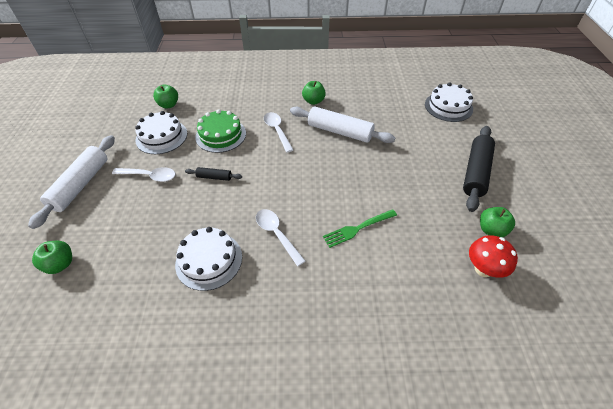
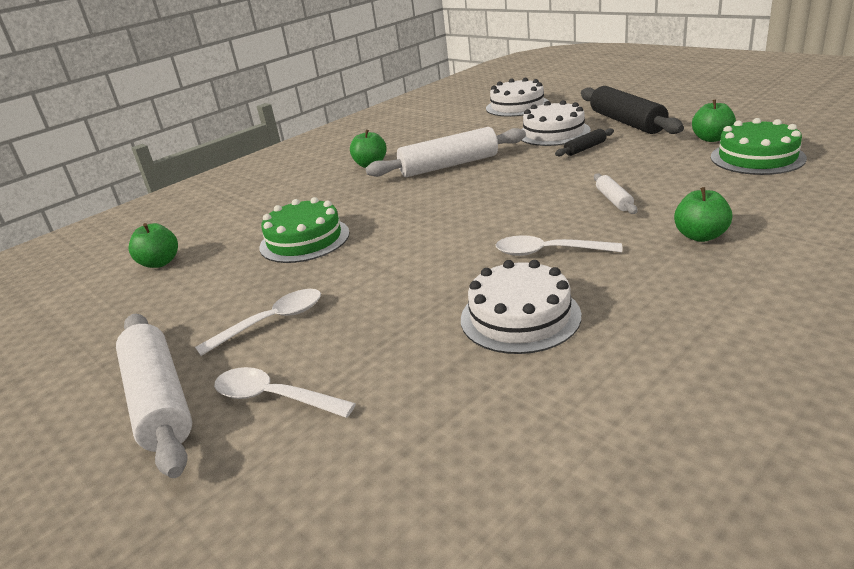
camera: 40 degrees left, 20 degrees down
(60, 264) = (306, 481): green apple -> green apple (700, 236)
(161, 136) = (211, 287): white cake -> white cake (553, 133)
(214, 177) = (373, 267): black rolling pin -> black rolling pin (585, 148)
(277, 131) = (374, 200): white spoon -> white spoon (273, 397)
(358, 228) = (614, 200): green fork -> white rolling pin
(483, 269) = (757, 157): red mushroom -> green cake

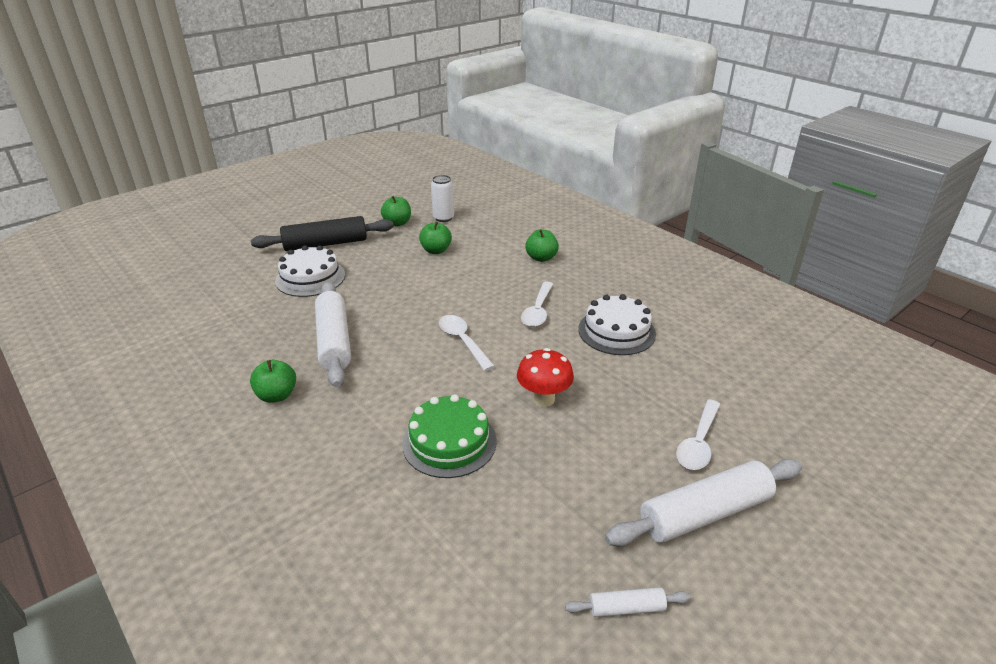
camera: 90 degrees left, 5 degrees up
(160, 263) = (443, 575): green apple -> green apple (436, 250)
(272, 322) = (599, 453): white spoon -> white spoon (462, 341)
(365, 278) = (543, 399): none -> red mushroom
(517, 106) = (205, 286): white cake -> none
(585, 148) = (365, 270): black rolling pin -> none
(614, 200) = (472, 275): white rolling pin -> white rolling pin (626, 608)
(757, 157) = (443, 218): green cake -> white can

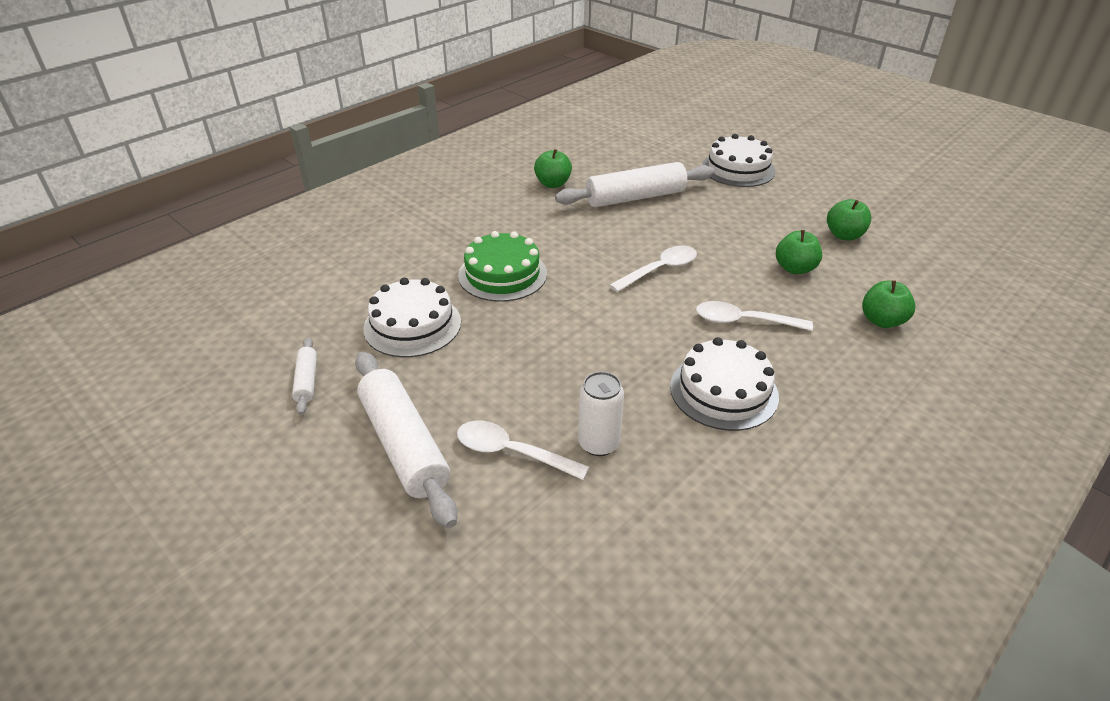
camera: 85 degrees right, 5 degrees up
(325, 244) = (810, 166): black rolling pin -> none
(397, 223) = (893, 202): green apple -> green apple (794, 268)
(443, 218) = (935, 233): white can -> white can (598, 443)
(530, 515) = (412, 325): none -> white cake
(543, 399) = (572, 329): red mushroom -> none

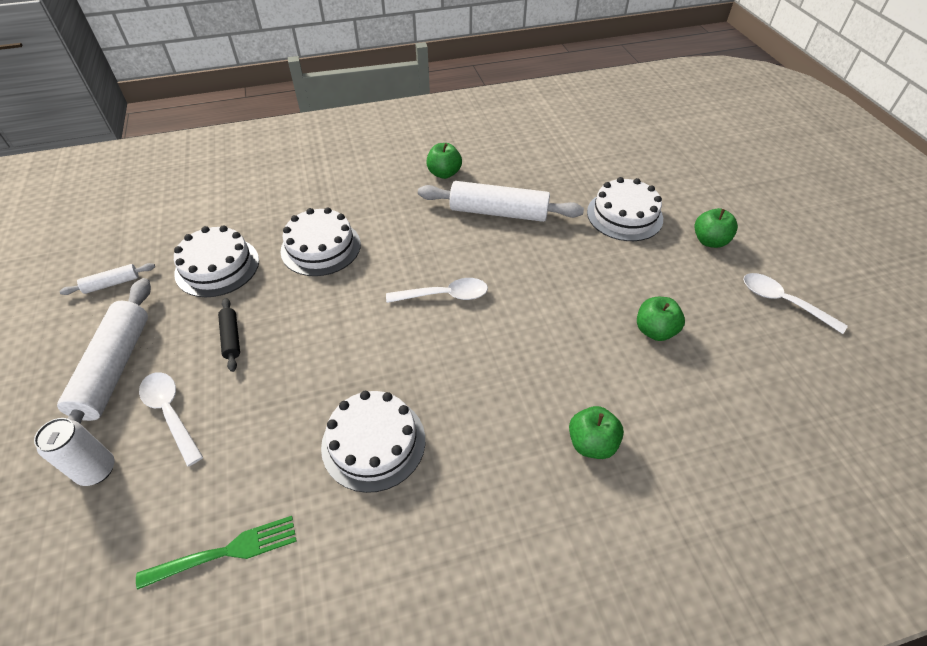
camera: 30 degrees right, 10 degrees up
(307, 381) = (112, 284): white rolling pin -> white rolling pin turned 45 degrees clockwise
(500, 373) = (231, 338): none -> black rolling pin
(502, 274) = (321, 247): green cake -> white cake
(598, 443) = (233, 439): white can -> white can (97, 470)
(693, 522) = (225, 552): none -> green fork
(743, 321) = (462, 381): white spoon -> white spoon (782, 302)
(794, 268) = (566, 346): green apple -> green apple (709, 241)

